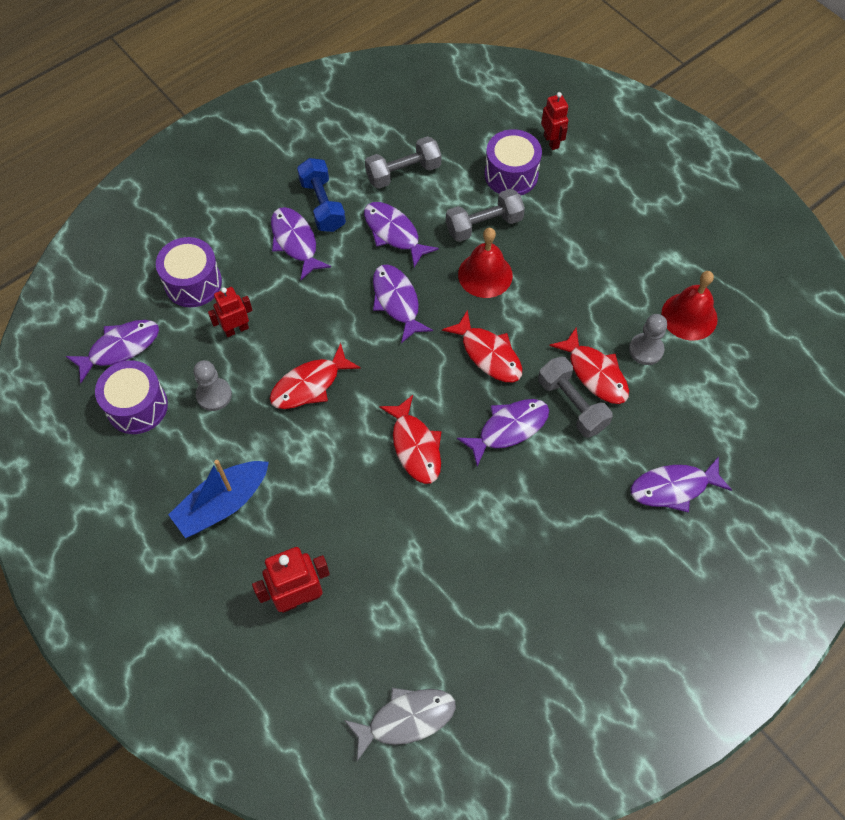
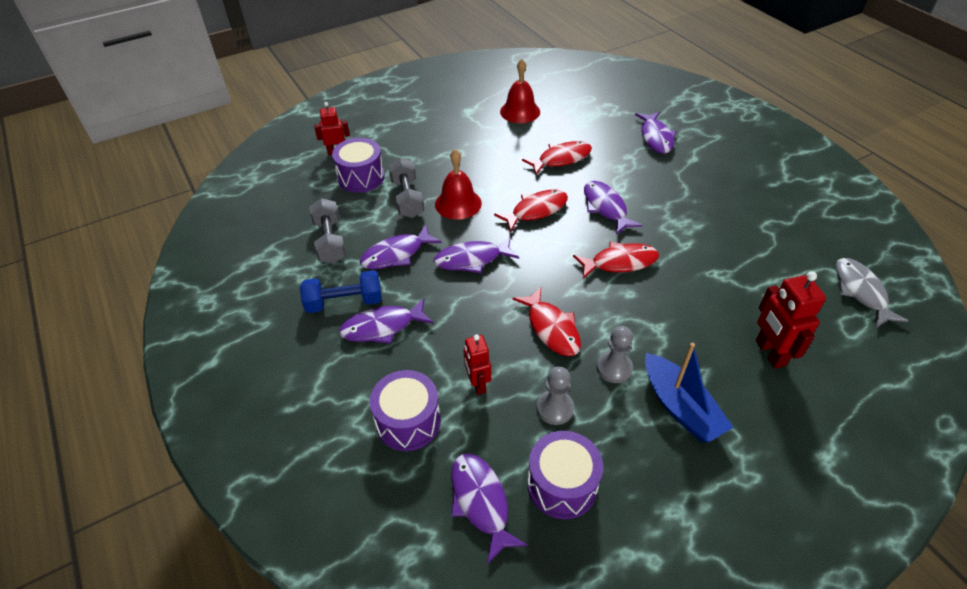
camera: 80 degrees left, 15 degrees down
(572, 404) = (587, 173): grey dumbbell -> none
(646, 350) = (544, 133): grey pawn -> grey pawn (614, 368)

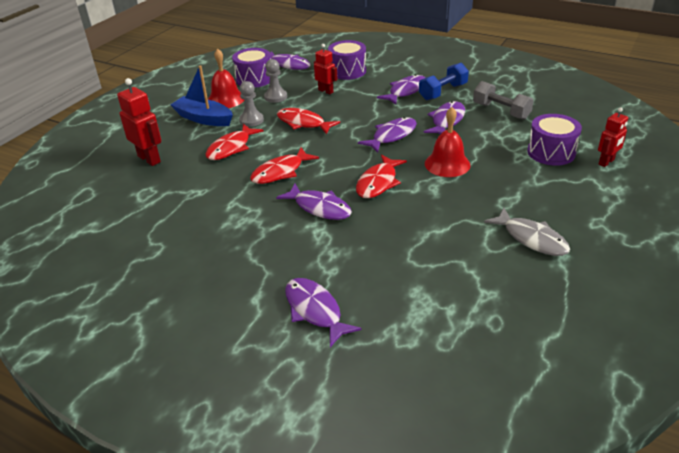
camera: 150 degrees right, 10 degrees down
(407, 198) = (491, 152): grey dumbbell -> none
(520, 111) = (505, 279): red bell -> red bell (226, 99)
(561, 159) = (400, 238): red fish -> red fish (231, 148)
(861, 291) = (71, 221): grey fish -> grey fish (531, 239)

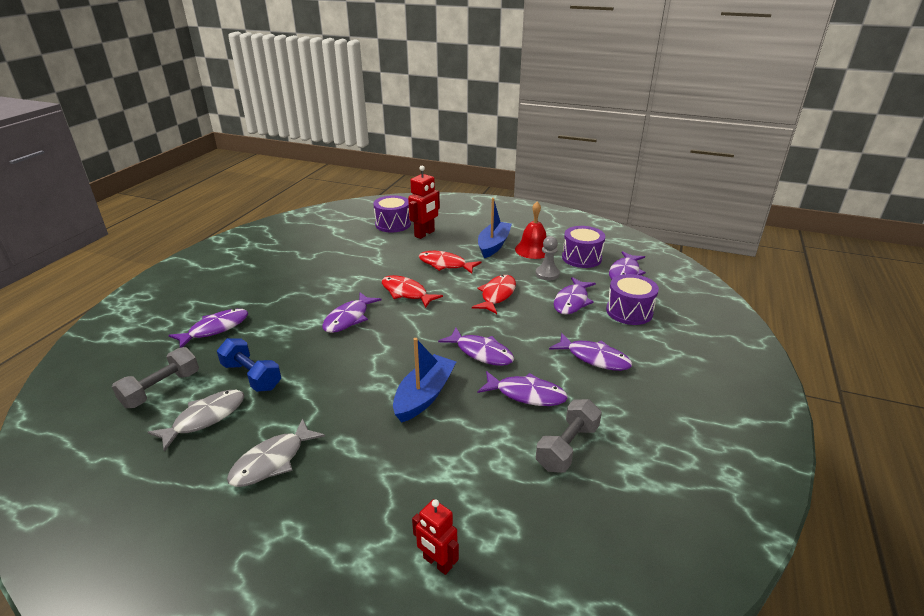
camera: 80 degrees right, 5 degrees down
(251, 120) = (496, 267): grey pawn -> none
(326, 91) = (572, 301): red robot -> purple fish
(378, 183) = (387, 348): red fish -> none
(432, 335) = (161, 389): none -> grey dumbbell
(443, 92) = (605, 390): blue dumbbell -> blue dumbbell (252, 376)
(447, 164) = (424, 395): red bell -> blue boat
(479, 289) = (205, 418): none -> grey fish
(551, 152) = (459, 495): purple drum -> purple drum (393, 224)

